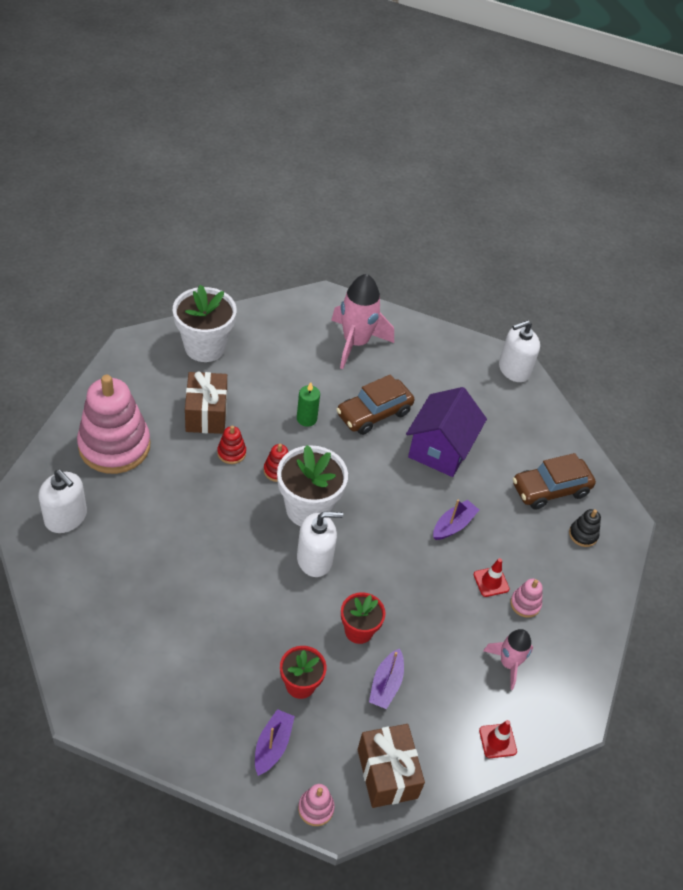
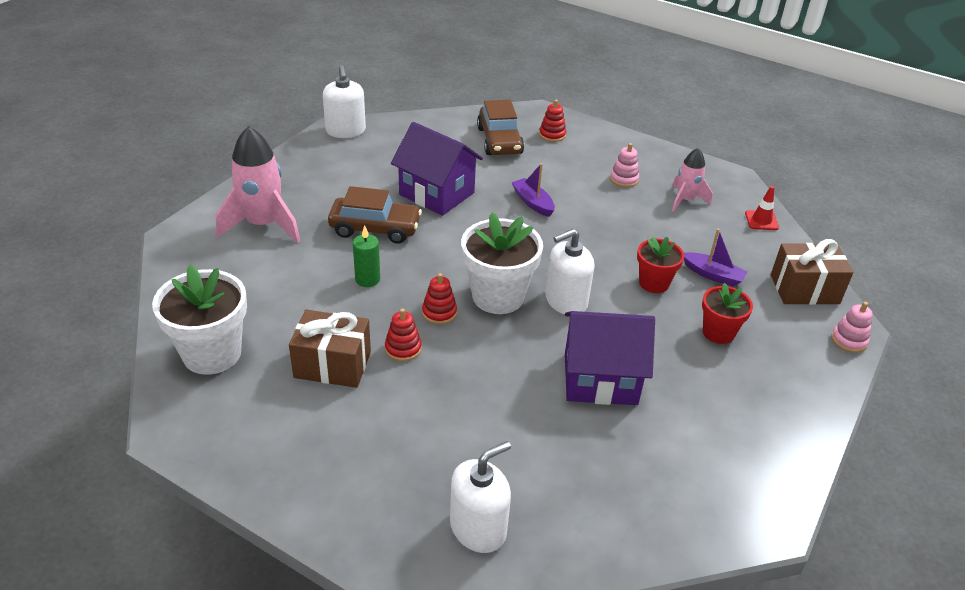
camera: 75 degrees left, 10 degrees down
(114, 446) = (361, 464): pink stacking toy -> none
(222, 588) = (600, 379): none -> purple house
(273, 746) = (789, 362): purple boat -> none
(314, 559) = (566, 301): white soap dispenser -> white soap dispenser turned 120 degrees counterclockwise
(374, 413) = (375, 228): brown car -> brown car turned 60 degrees counterclockwise
(491, 582) = (599, 193): red traffic cone -> none
(583, 534) = (552, 135): black stacking toy -> red stacking toy

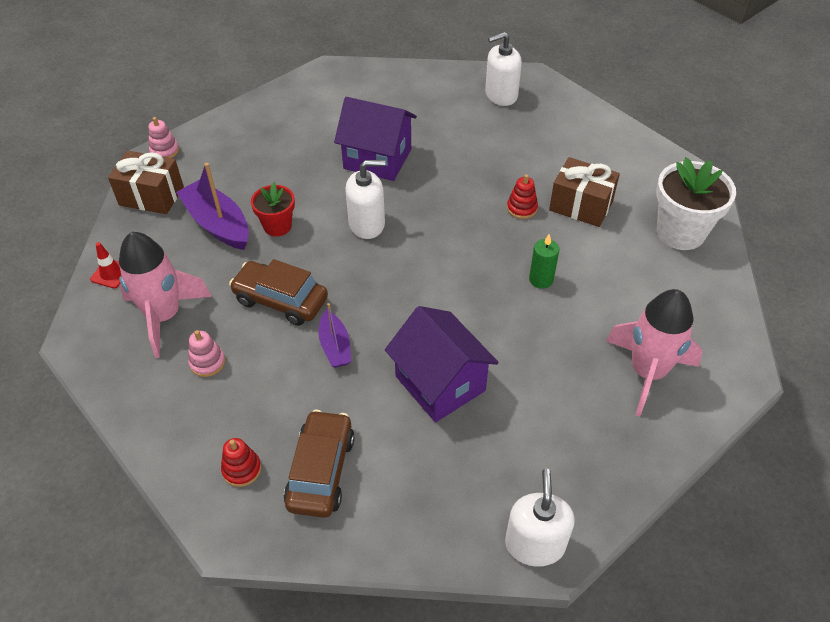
camera: 160 degrees left, 10 degrees up
(375, 228) = (523, 342): brown car -> brown car (281, 300)
(439, 313) = (483, 233): red stacking toy -> none
(498, 296) = (425, 239): white flower pot -> none
(685, 200) = (164, 316): pink rocket -> pink rocket, size x1.72
(713, 275) = (218, 224): purple boat -> purple boat, size x1.68
(718, 333) = (260, 175): red flower pot -> none

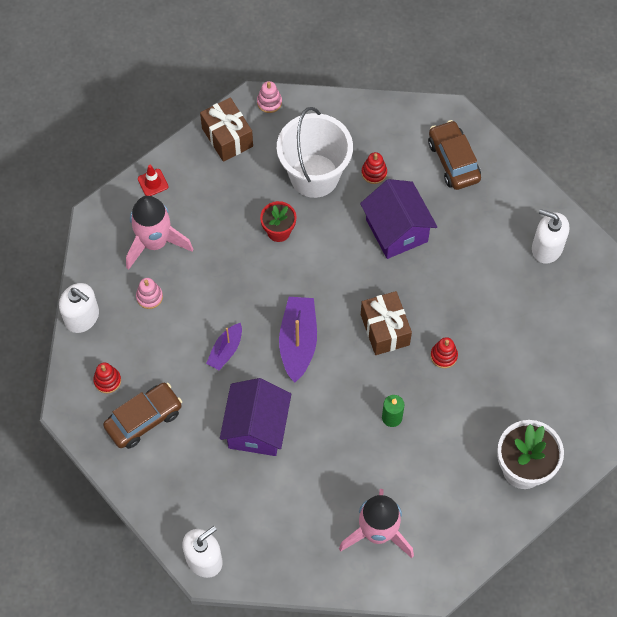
camera: 45 degrees right, 15 degrees up
(218, 224) = (245, 197): purple boat -> purple boat (298, 342)
(263, 170) = (314, 175): none -> white bucket
(281, 300) = (227, 290): brown car -> brown car (453, 161)
(312, 137) = (374, 173): none -> red stacking toy
(367, 224) = (333, 279): white soap dispenser -> white soap dispenser (82, 317)
(581, 206) = (484, 389): brown gift -> brown gift (385, 329)

